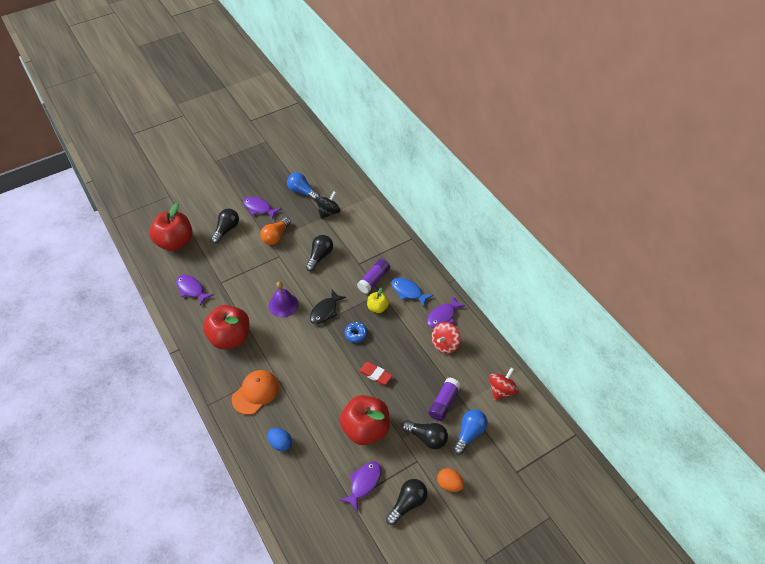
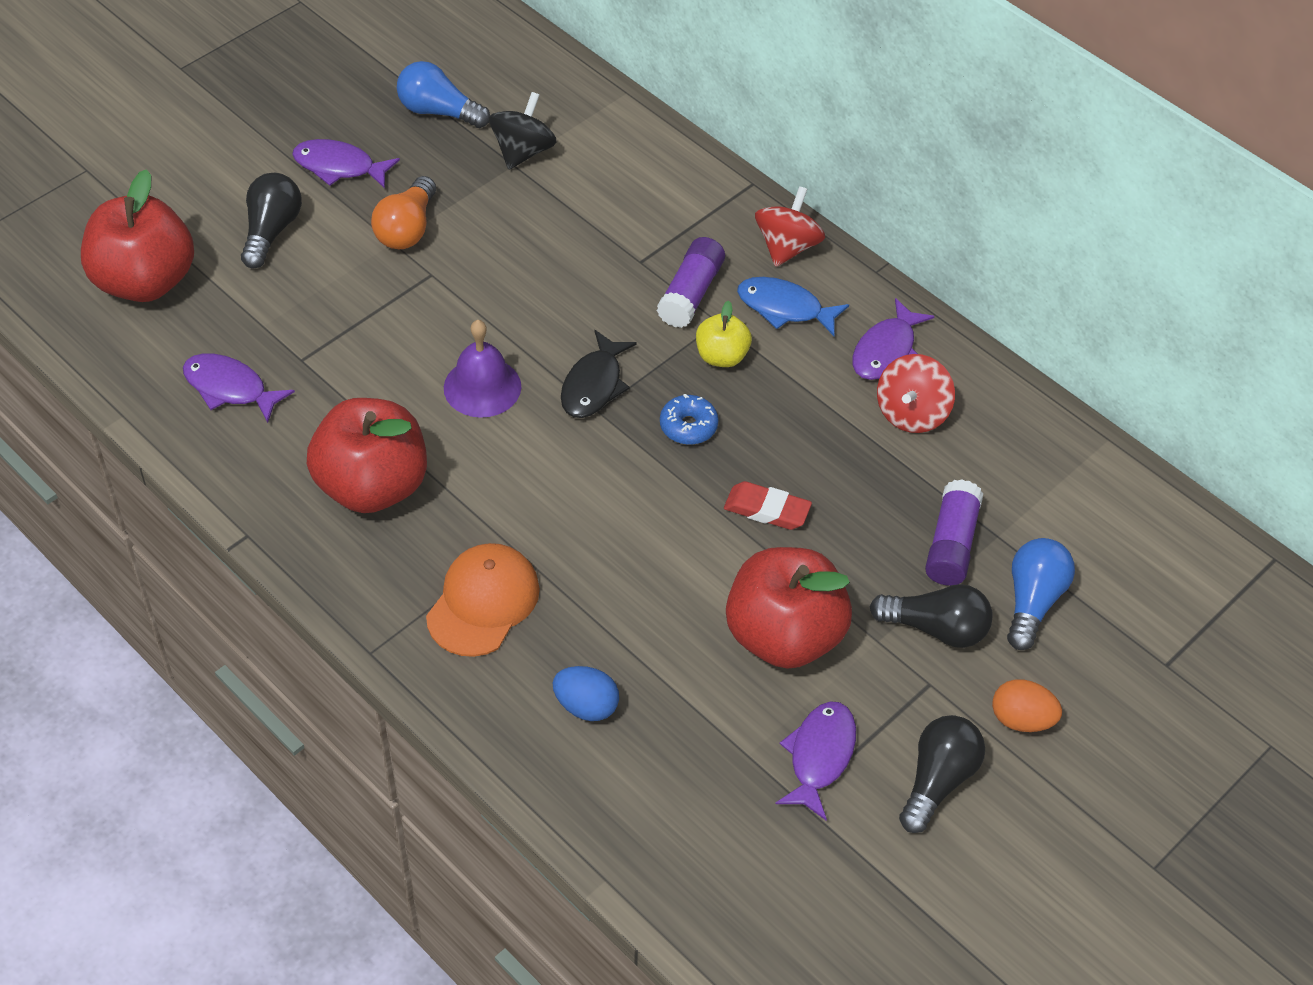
camera: 15 degrees left, 0 degrees up
(320, 256) = (537, 259): black light bulb -> none
(501, 390) = (1077, 493): red spinning top -> red spinning top (787, 247)

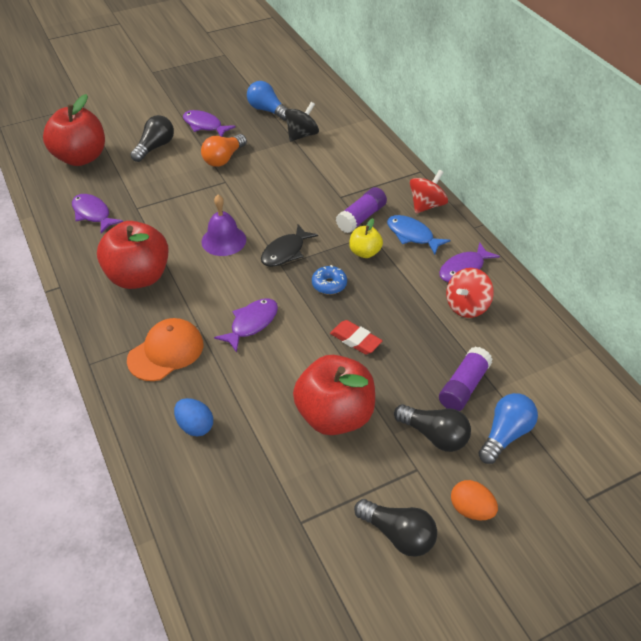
camera: 20 degrees right, 5 degrees down
(819, 756) = (325, 496): purple fish -> purple fish (251, 323)
(938, 780) = (398, 534): black light bulb -> black light bulb turned 75 degrees clockwise

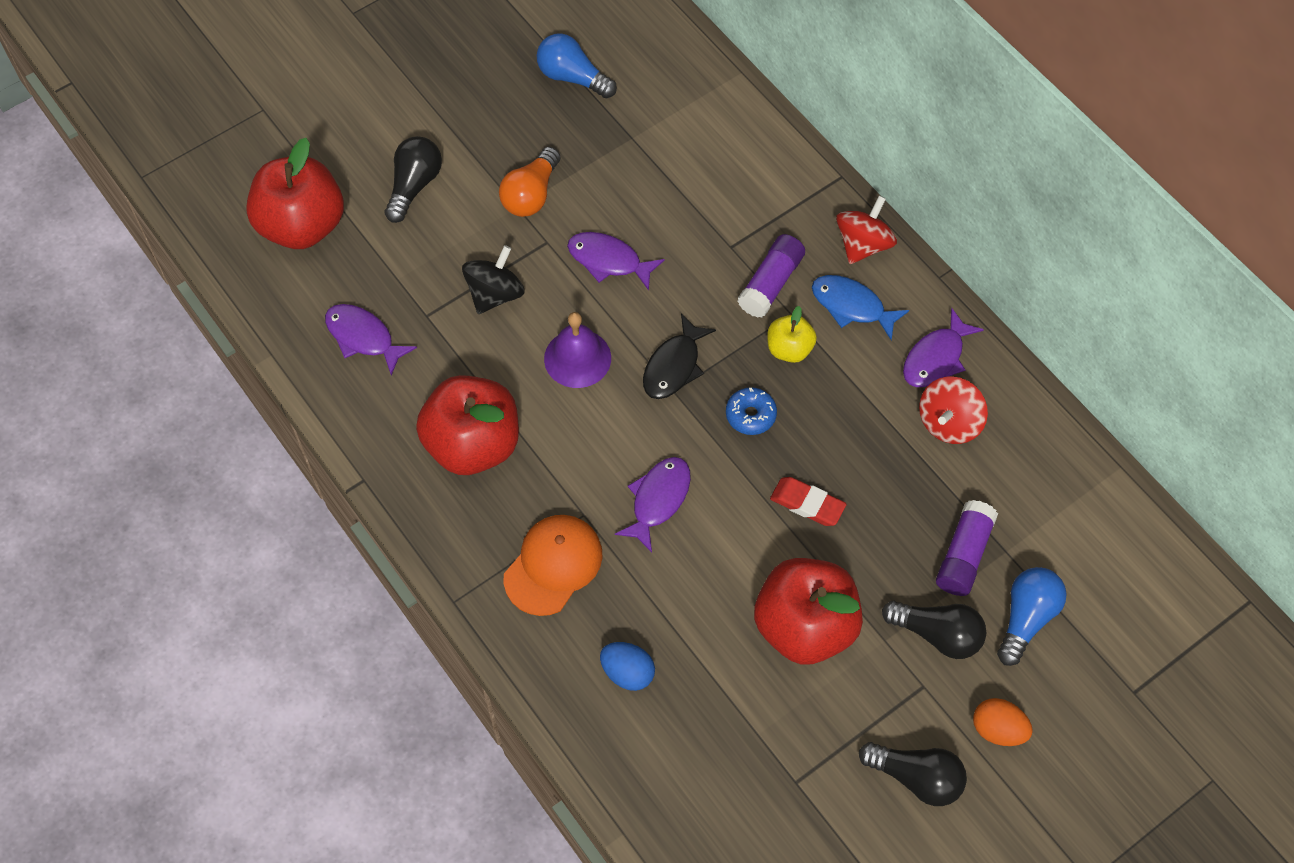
camera: 10 degrees left, 15 degrees up
(204, 125) = (479, 126): purple fish -> purple fish (609, 261)
(302, 135) = (641, 125): black spinning top -> black spinning top (495, 294)

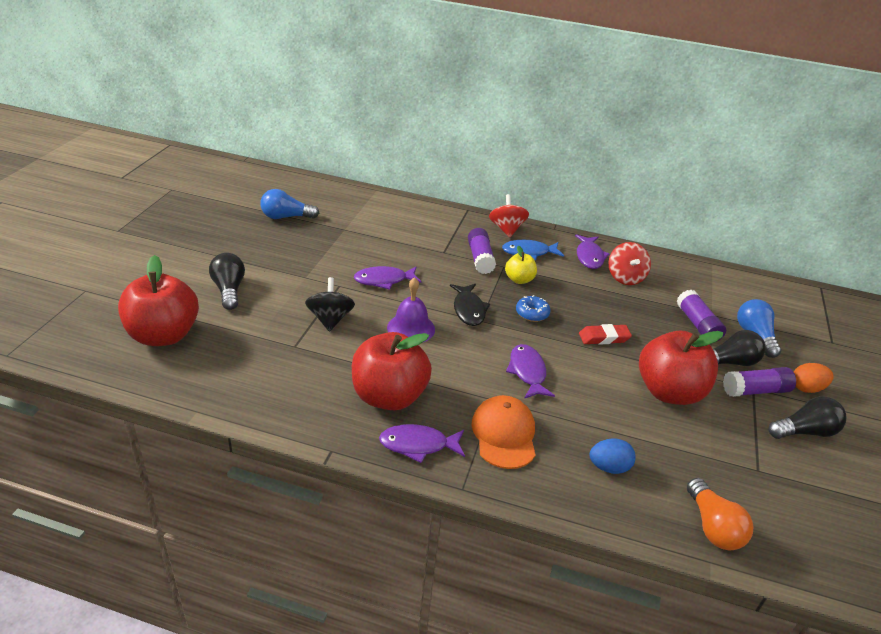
camera: 40 degrees left, 25 degrees down
(363, 337) = (260, 374): purple fish -> purple fish (418, 445)
(531, 194) = (309, 269): orange light bulb -> orange light bulb (712, 527)
(921, 691) = (755, 391): none -> purple glue stick

